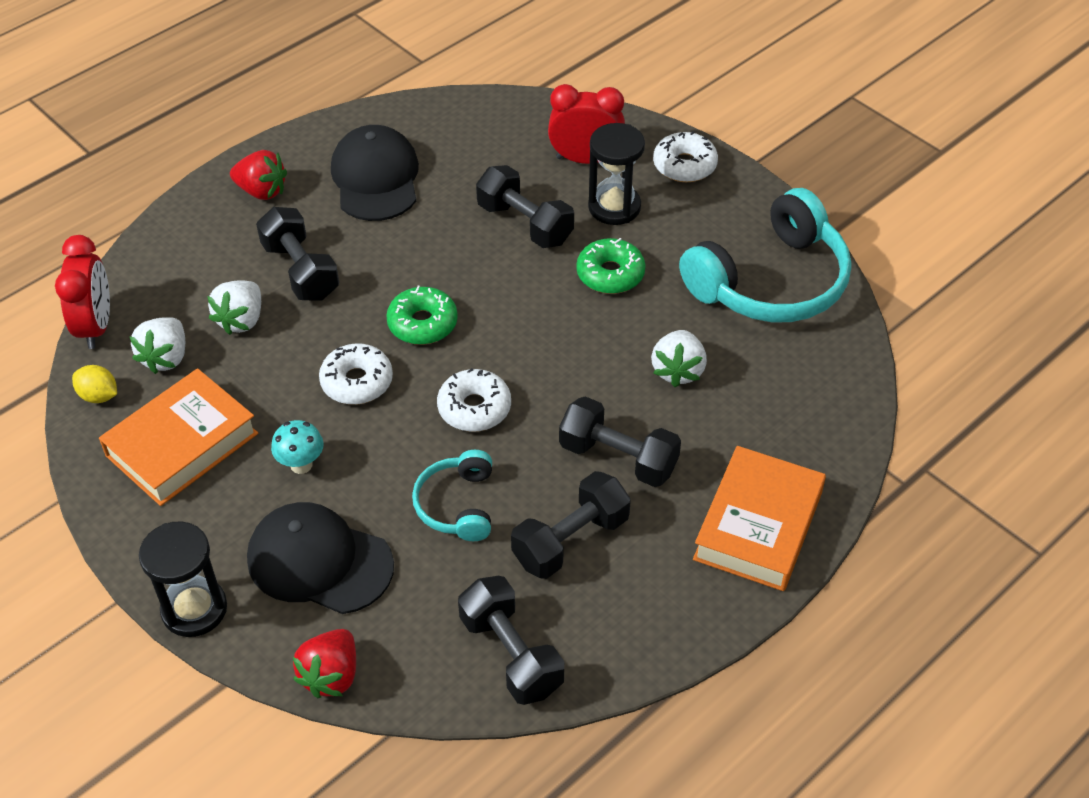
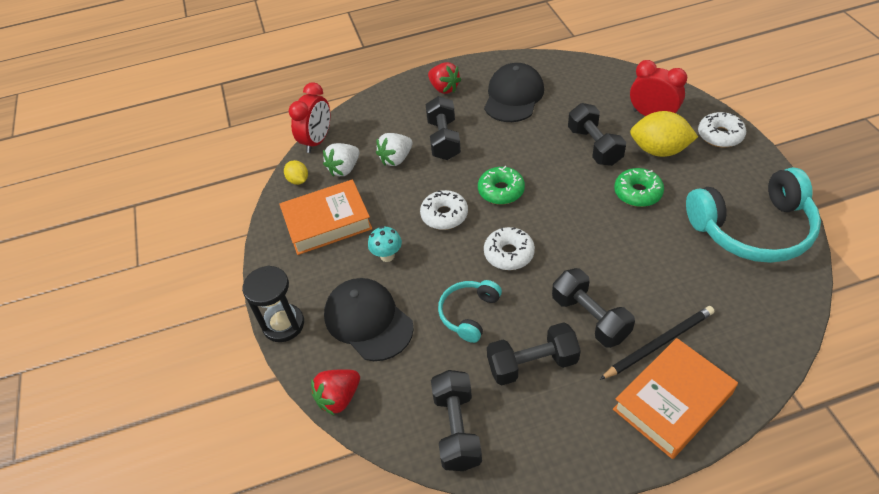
camera: 30 degrees right, 0 degrees up
(614, 207) = (659, 150): black hourglass -> yellow lemon
(678, 371) = (658, 271): white strawberry -> none
(715, 461) = (659, 343): none -> black pencil

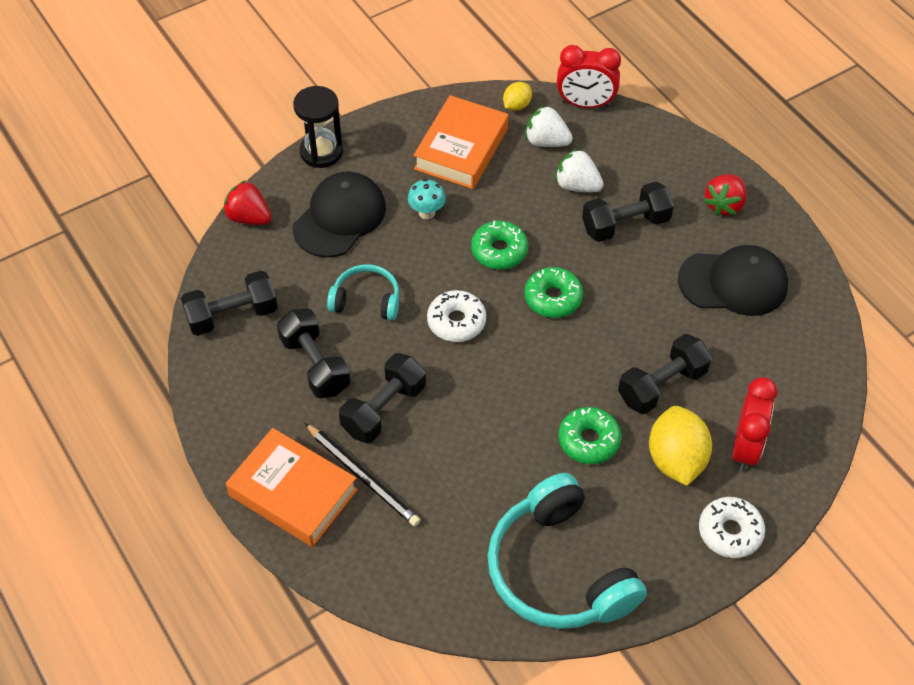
camera: 70 degrees right, 5 degrees up
(327, 222) = (461, 149): orange book -> orange book turned 60 degrees clockwise
(444, 215) = (499, 251): white donut -> green donut

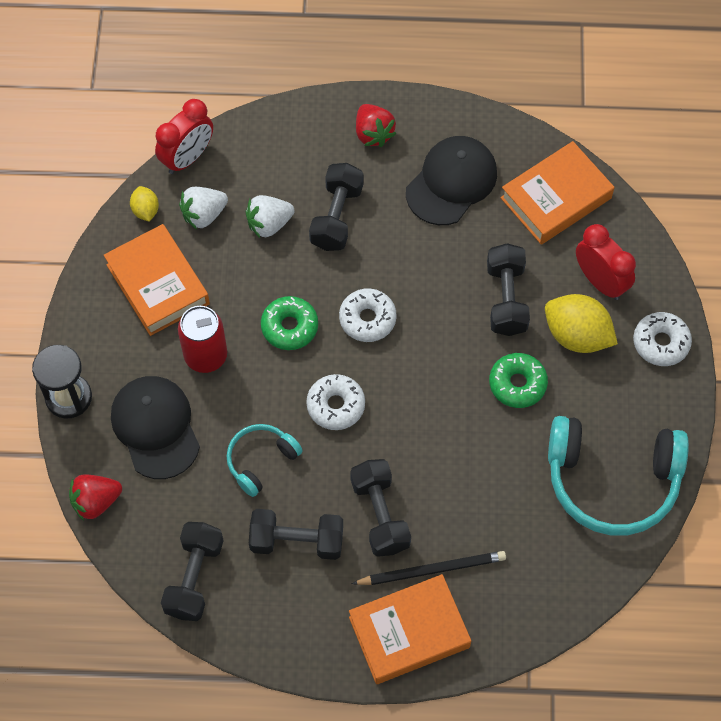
camera: 55 degrees left, 10 degrees up
(427, 213) = (206, 356): turquoise mushroom -> red can
(553, 298) = (367, 319): green donut -> white donut
(793, 366) = (556, 198): none -> orange book

